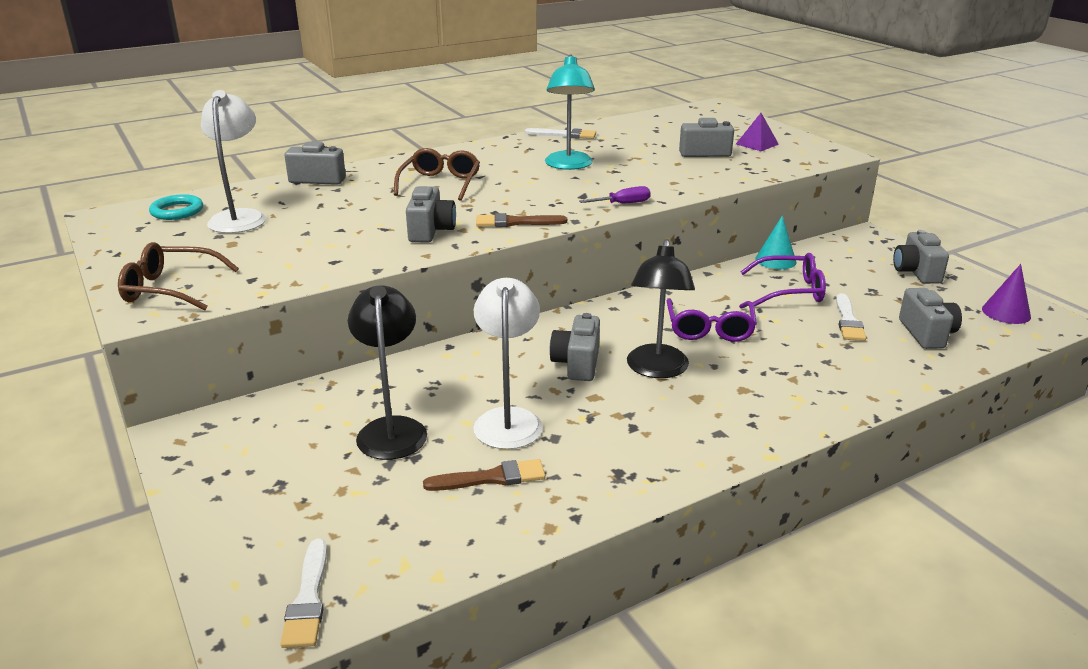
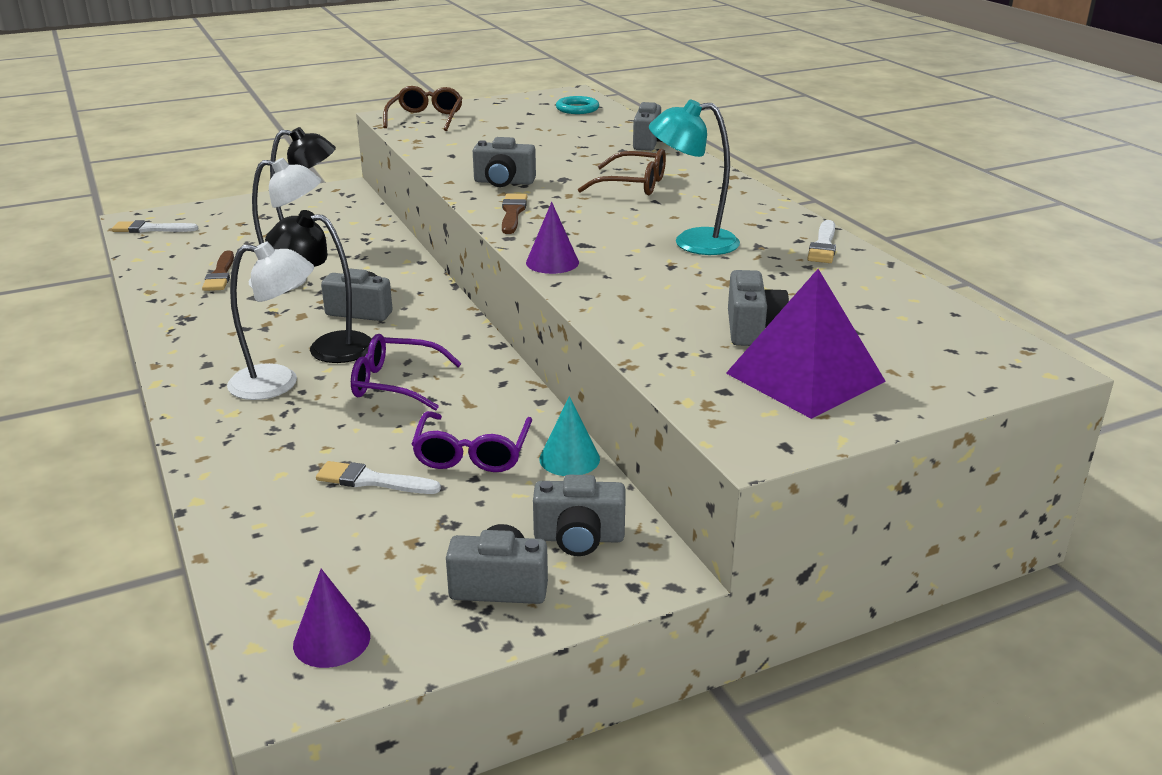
camera: 95 degrees right, 0 degrees up
(240, 217) = (558, 125): white lamp -> white lamp (278, 383)
(623, 204) = (552, 262): purple screwdriver -> purple cone
(757, 144) = (805, 377): purple pyramid -> purple pyramid, size x2.05
(927, 333) = (310, 537): grey camera -> grey camera (579, 538)

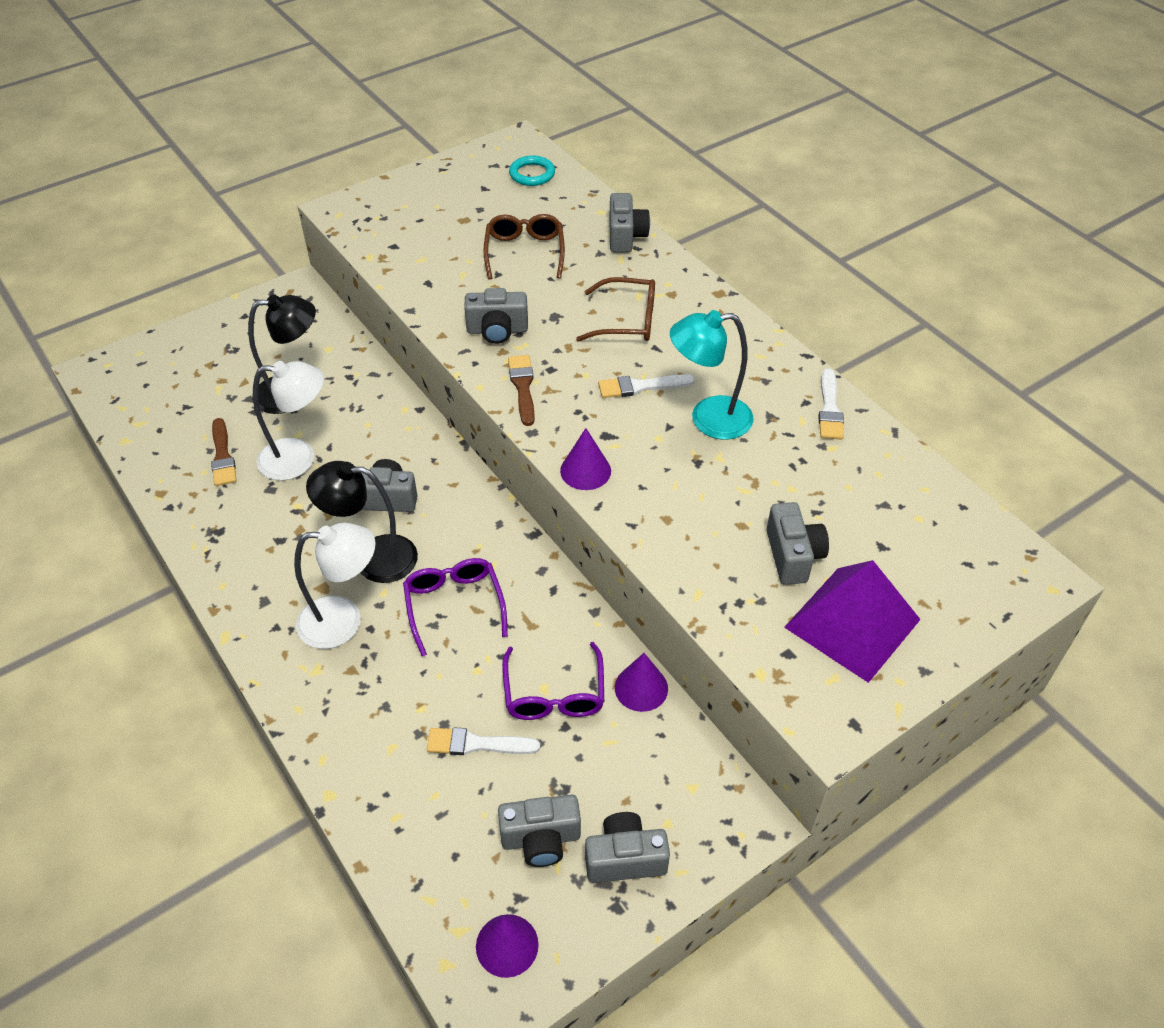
camera: 10 degrees left, 20 degrees up
(151, 229) = (118, 386): white brush -> white brush (641, 386)
(395, 383) = (454, 605): purple glasses -> purple glasses turned 75 degrees clockwise
(426, 118) = (377, 211): brown glasses -> brown glasses (524, 252)
(569, 459) = (641, 688): turquoise cone -> purple cone
(579, 538) = (675, 789): grey camera -> grey camera (541, 839)

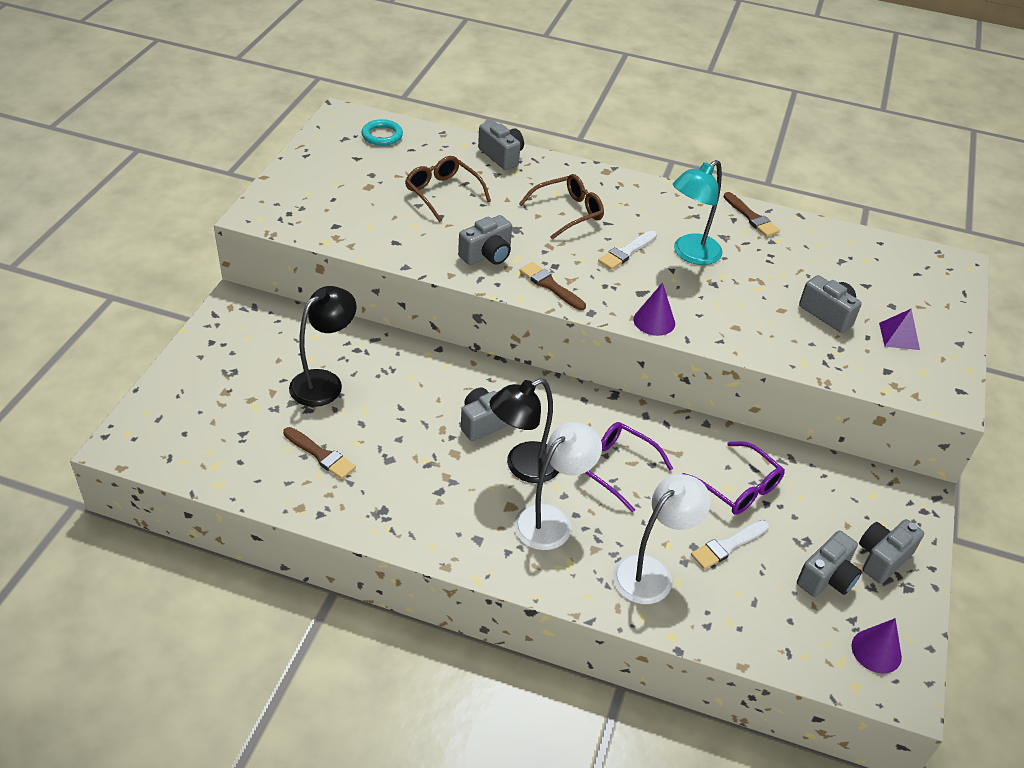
camera: 40 degrees left, 5 degrees down
(299, 459) = (386, 427): white lamp -> white lamp (651, 572)
(641, 688) = (783, 454): purple cone -> none
(830, 409) = (751, 217): white brush -> brown brush
(852, 623) = (899, 336): purple pyramid -> purple pyramid, size x0.49

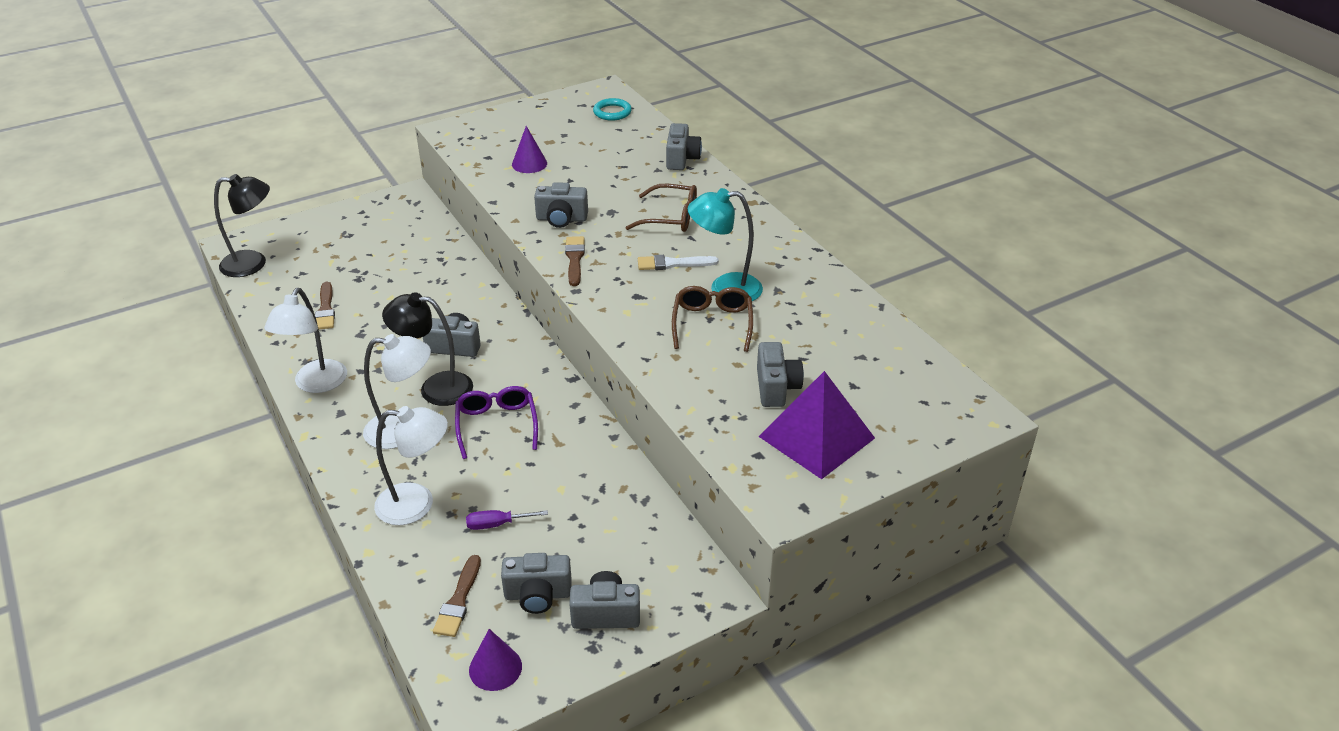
camera: 45 degrees right, 5 degrees down
(324, 382) = (391, 268): black lamp -> black lamp (253, 263)
(418, 528) = (316, 384): none -> white lamp
(442, 193) = (595, 166): brown glasses -> brown glasses (712, 323)
(654, 321) = (615, 319): purple cone -> purple cone (529, 164)
(727, 546) = (497, 524): white brush -> purple screwdriver
(739, 488) = (568, 493): purple glasses -> none
(751, 217) = (829, 287): brown brush -> brown brush (458, 600)
(899, 336) = (816, 437): purple pyramid -> purple pyramid, size x2.05

